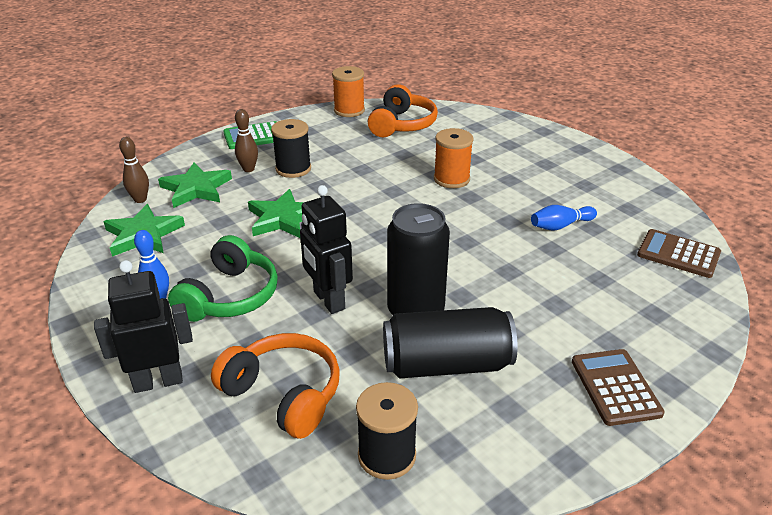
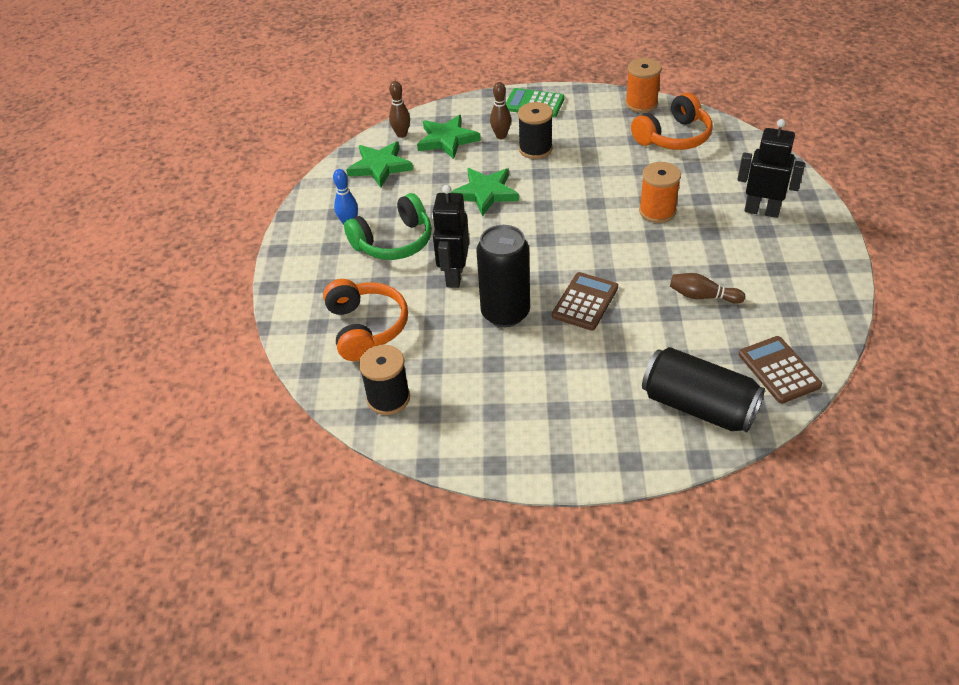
camera: 40 degrees right, 10 degrees up
(158, 381) = (304, 282): black robot -> black robot (761, 211)
(446, 364) = (485, 361): black can -> black can (698, 406)
(560, 226) = (702, 296): blue bowling pin -> brown bowling pin
(615, 387) = (585, 440): brown calculator -> brown calculator (585, 302)

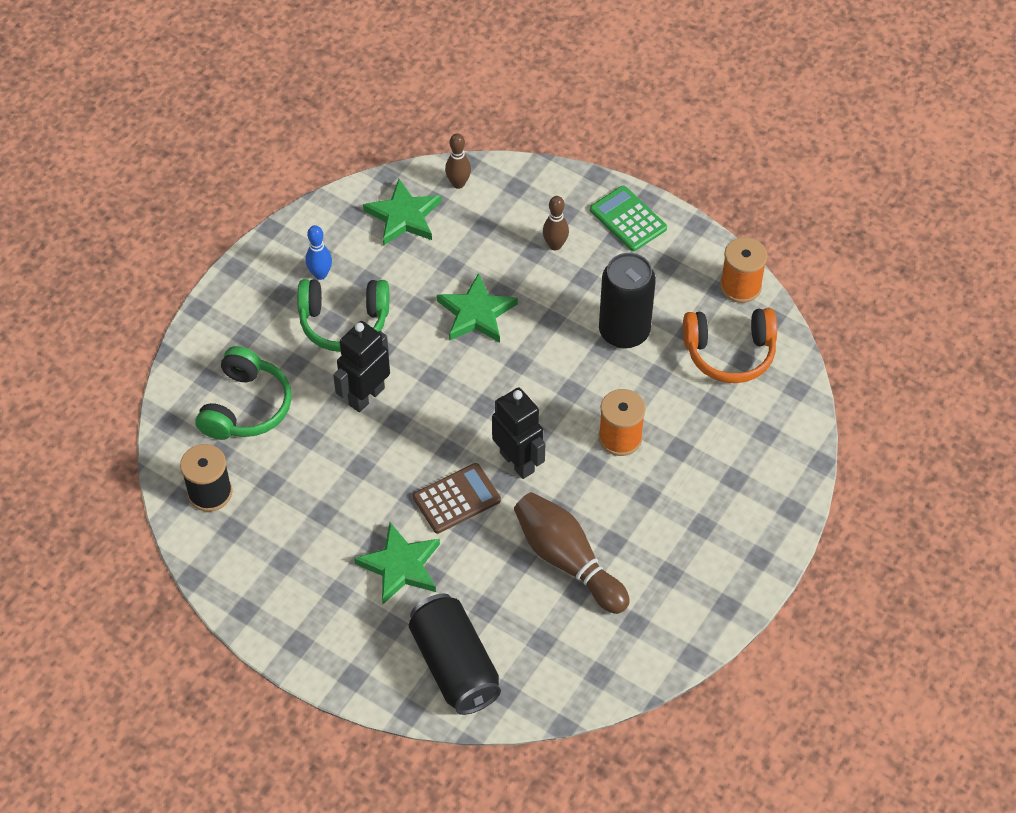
camera: 30 degrees right, 10 degrees up
(366, 328) = (246, 407): orange headphones -> green headphones
(447, 140) = (497, 218): green star -> green star (400, 566)
(505, 313) = (376, 466): black can -> black can (624, 331)
(535, 149) = (574, 284): black spool -> none
(702, 296) = (567, 560): brown bowling pin -> brown bowling pin, size x1.81
(761, 211) = (723, 500): black robot -> black robot (517, 462)
(779, 370) = (558, 676): brown calculator -> none

